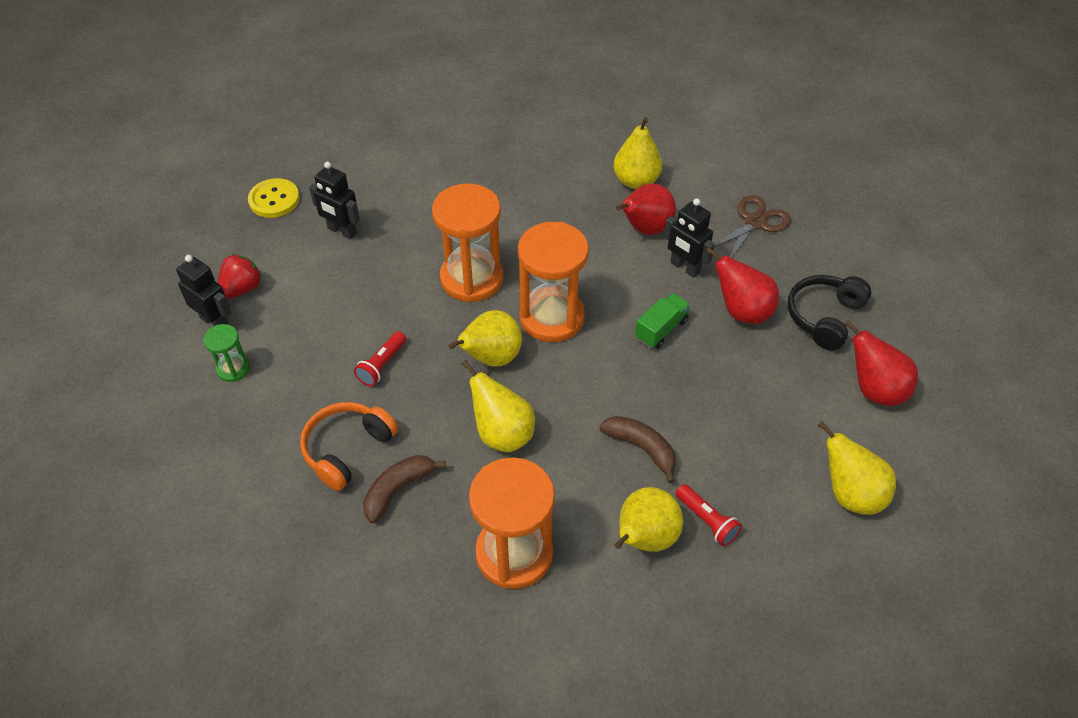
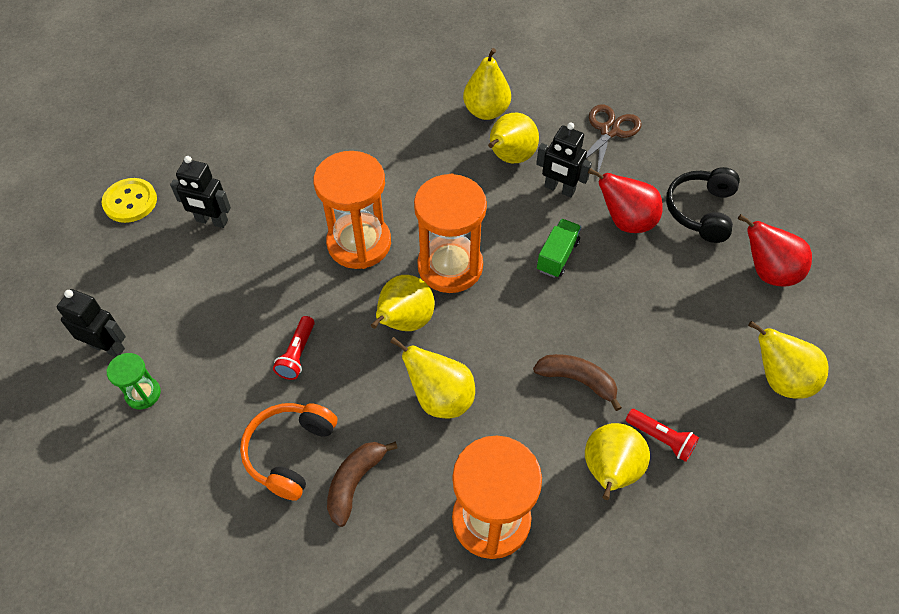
camera: 15 degrees left, 5 degrees up
(242, 289) = (125, 305): red strawberry -> none
(645, 229) = (510, 158): red pear -> yellow pear

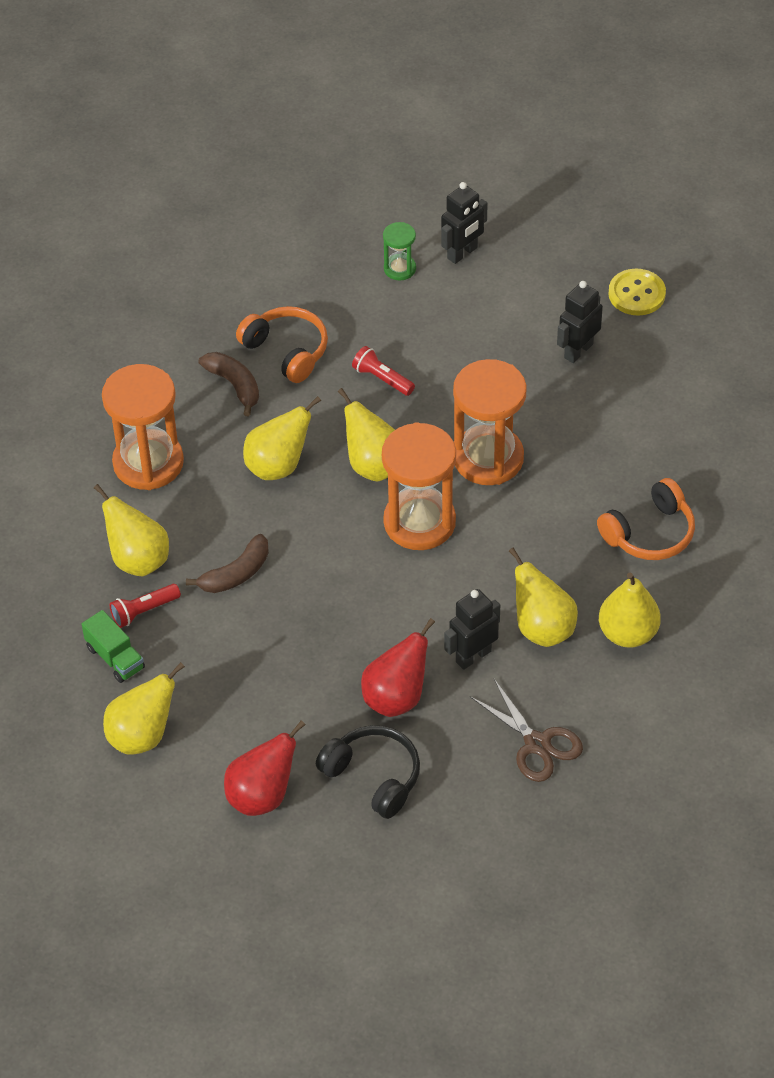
camera: 115 degrees right, 5 degrees down
(388, 124) = (649, 533): none -> orange headphones
(557, 256) = (384, 617): green truck -> green truck (115, 658)

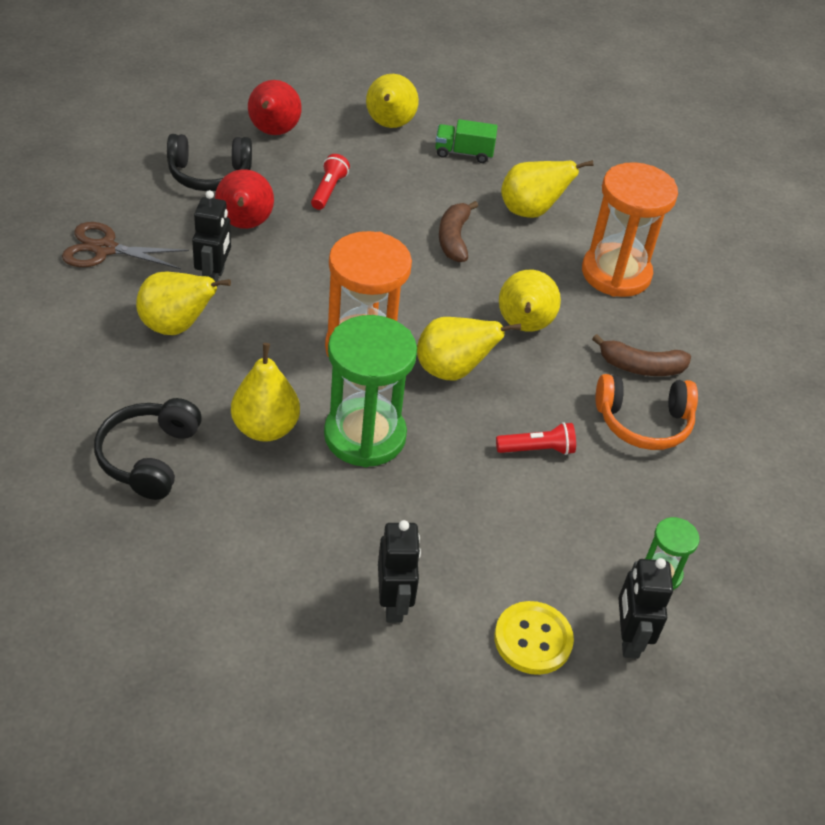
camera: 130 degrees right, 5 degrees down
(143, 611) = (483, 185): red flashlight -> red flashlight (328, 190)
(488, 458) = (365, 436): orange hourglass -> green hourglass
(628, 633) = (97, 362): yellow pear -> yellow pear (265, 428)
(636, 294) = (401, 725): yellow button -> yellow button (533, 639)
(649, 533) = (149, 457): orange headphones -> black headphones

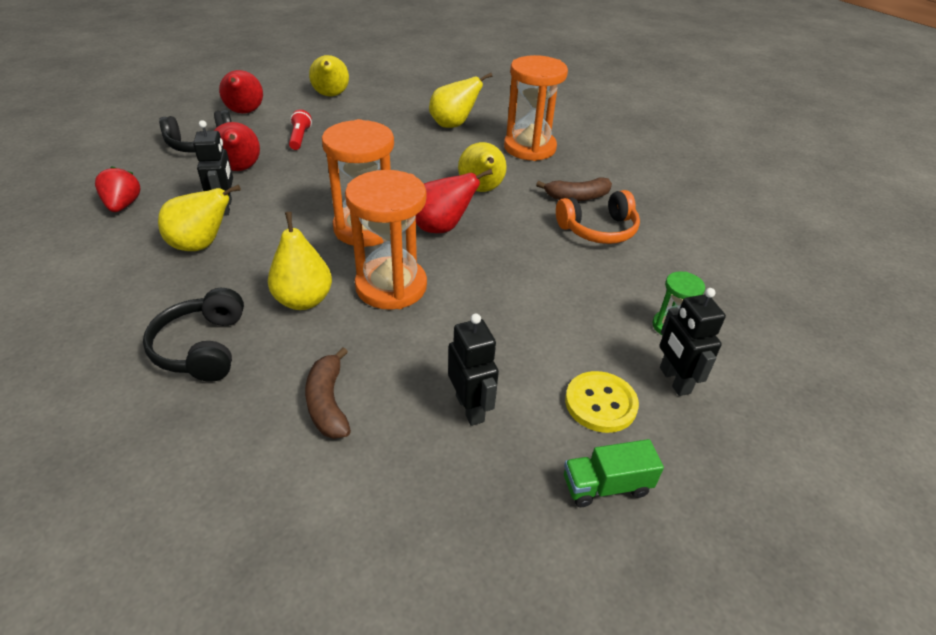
camera: 15 degrees left, 5 degrees down
(105, 249) = (123, 205): brown scissors -> red strawberry
(365, 436) = (391, 286): green hourglass -> orange hourglass
(452, 371) = (442, 228): yellow pear -> red pear
(454, 239) = (406, 149): brown banana -> brown banana (328, 403)
(463, 153) = (391, 102): green truck -> green truck (606, 486)
(537, 449) = (532, 264): red flashlight -> none

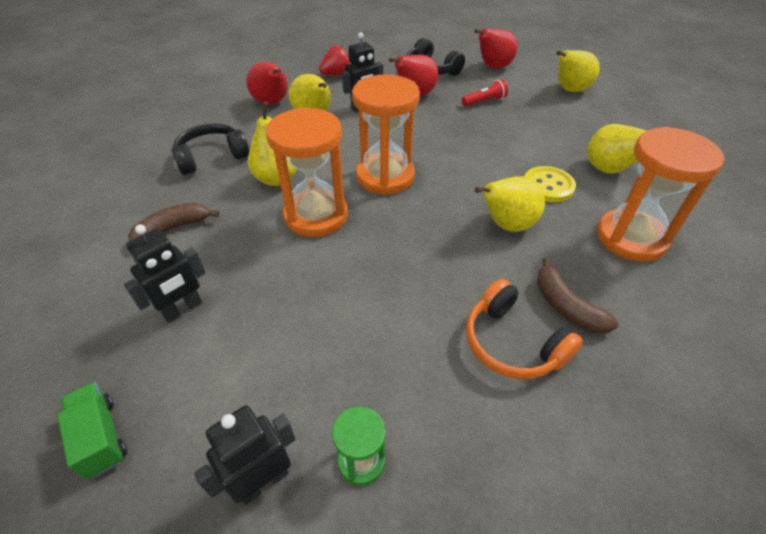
camera: 70 degrees right, 5 degrees up
(442, 228) = (419, 218): red pear -> red pear (272, 103)
(600, 403) = (209, 409): yellow button -> yellow button (548, 186)

